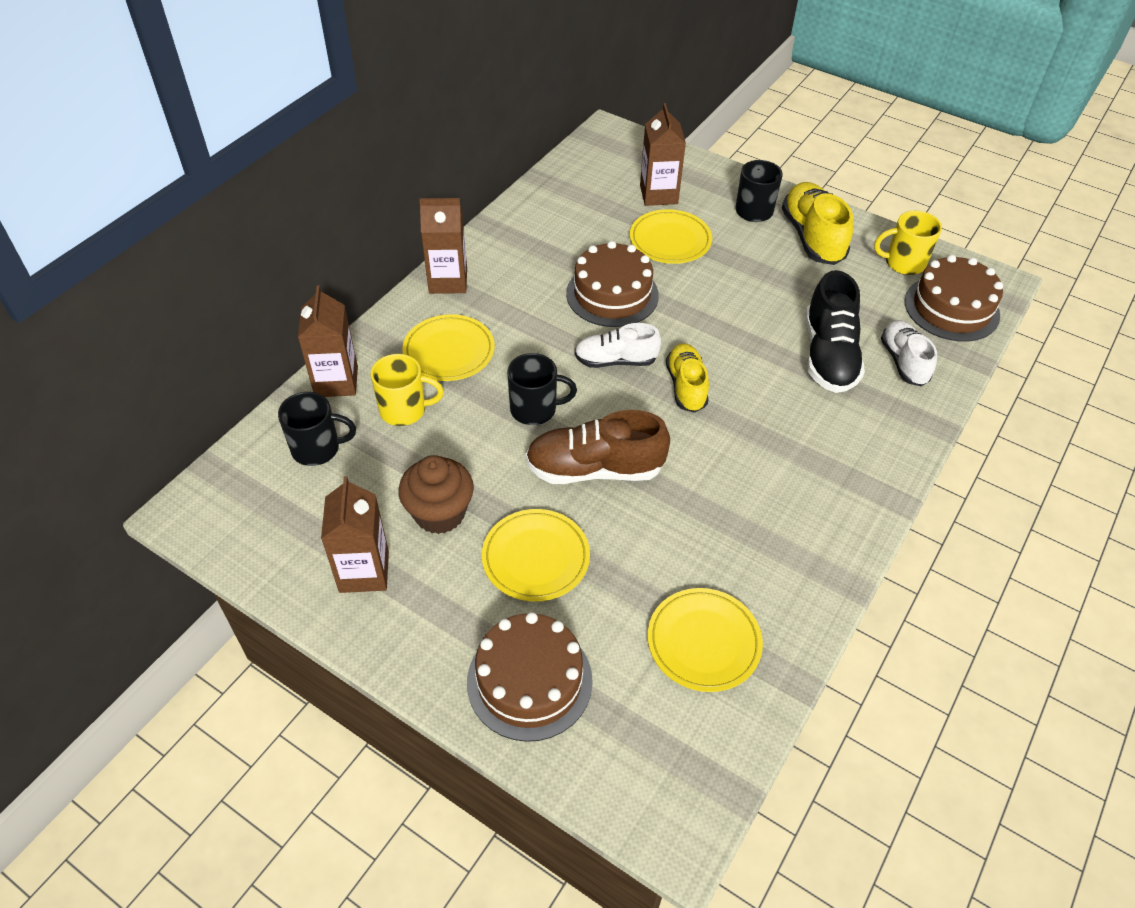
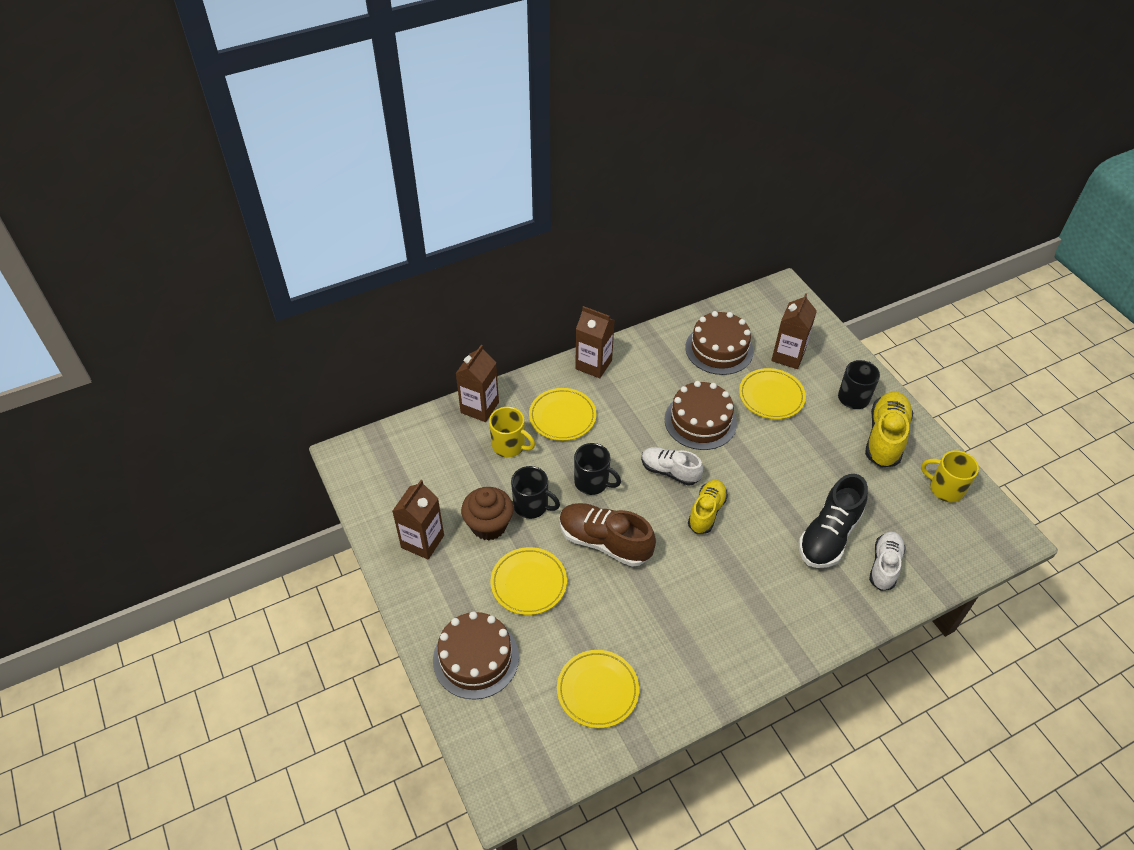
camera: 30 degrees right, 0 degrees up
(317, 449) = (442, 448): black mug -> black mug (532, 506)
(951, 308) = (957, 541): brown cake -> brown cake (719, 349)

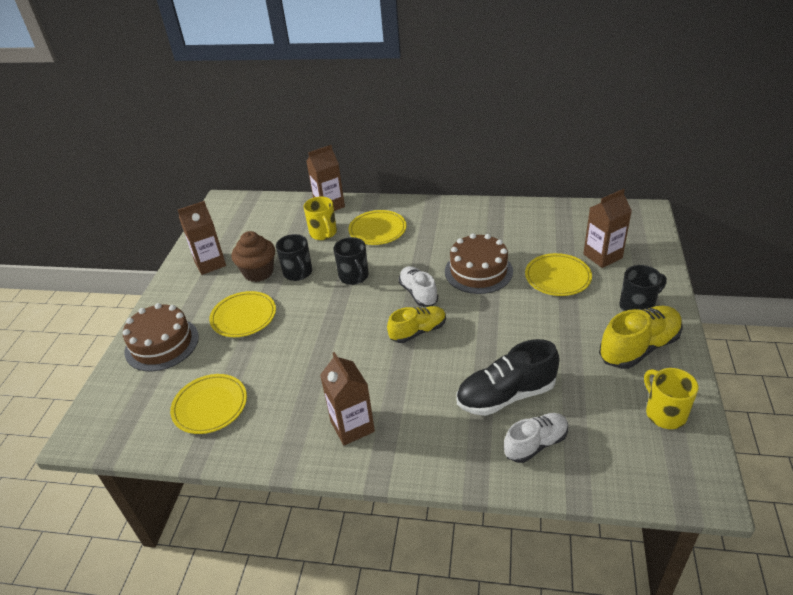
camera: 40 degrees right, 10 degrees down
(593, 364) = (434, 208): brown carton -> brown carton (352, 426)
(604, 542) = (321, 316): brown shoe -> none
(719, 349) = (545, 231): brown cake -> none

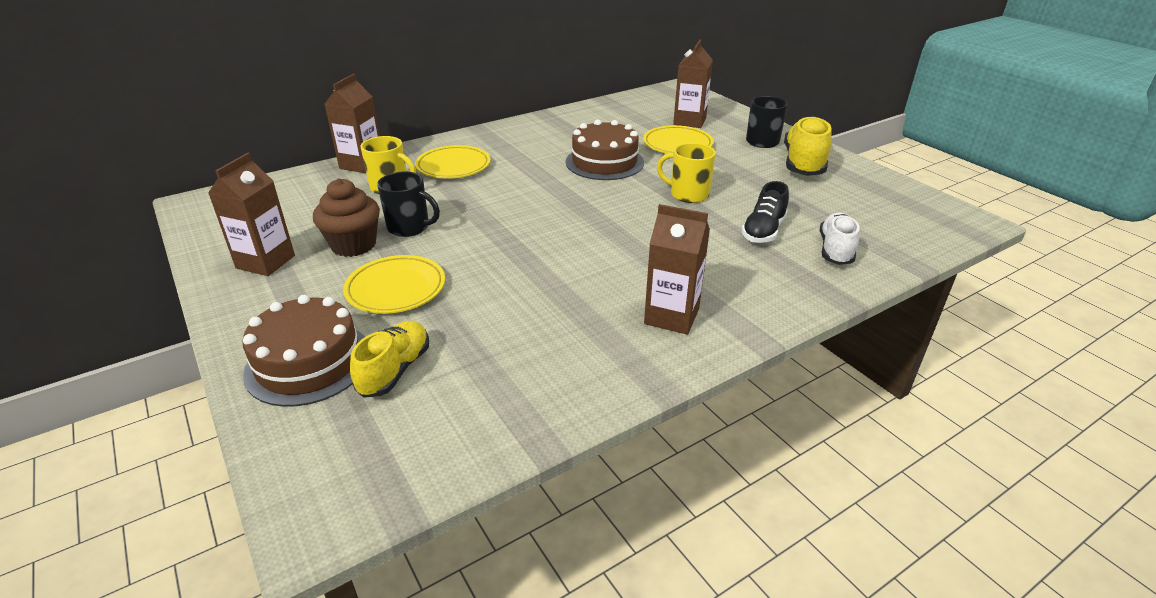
camera: 45 degrees left, 5 degrees down
(210, 406) = (480, 384): yellow plate -> none
(354, 277) = (484, 207): black mug -> none
(418, 293) = (573, 196): white shoe -> none
(418, 331) = (618, 221): yellow shoe -> yellow shoe (395, 370)
(506, 395) = (763, 231): black shoe -> black shoe, size x0.66
(664, 413) = (881, 192): yellow mug -> yellow mug (688, 194)

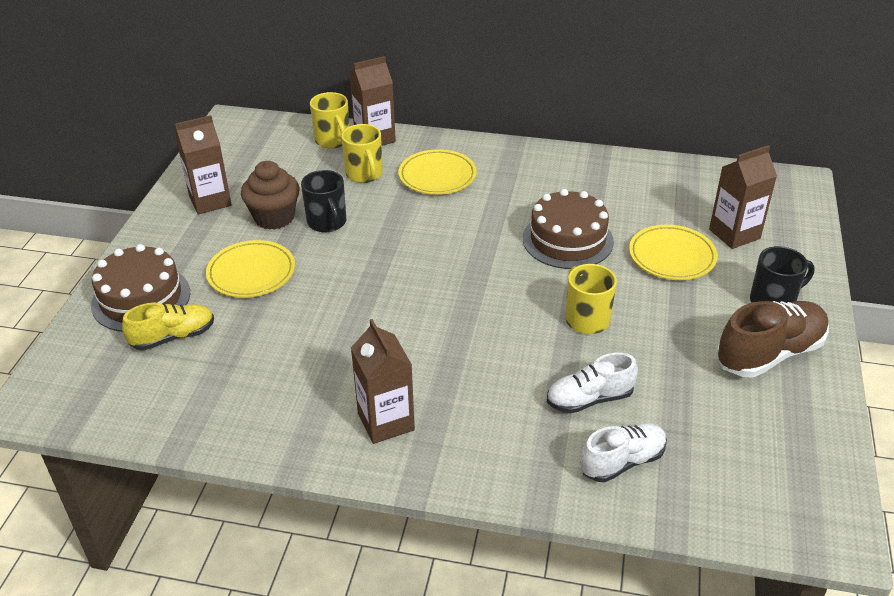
camera: 45 degrees right, 5 degrees up
(325, 179) = (333, 140): none -> yellow mug
(763, 231) = (589, 399): black shoe -> white shoe
(803, 163) = (769, 354): yellow shoe -> brown shoe

